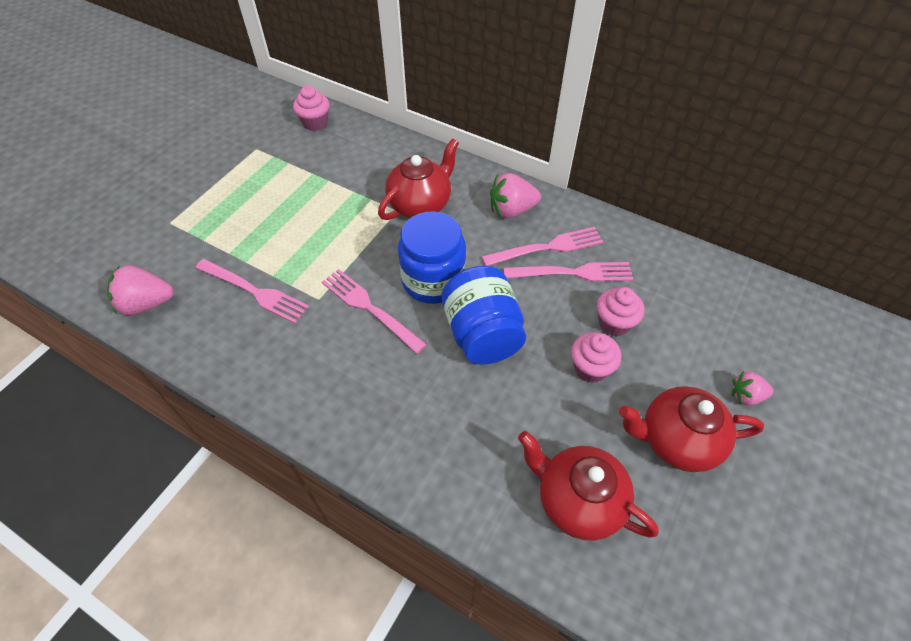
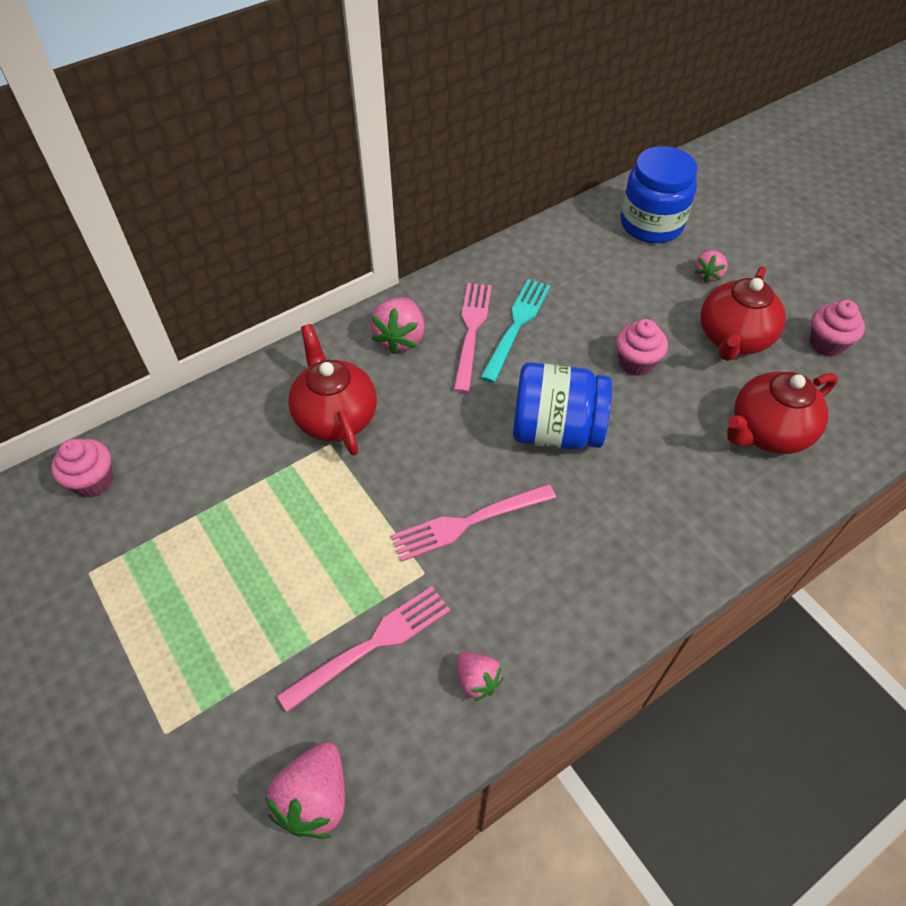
camera: 65 degrees left, 0 degrees up
(247, 357) = (477, 680): none -> pink strawberry
(433, 280) = (460, 447): blue jar -> blue jar (651, 224)
(573, 273) = (516, 326): pink fork -> turquoise fork
(614, 323) = (593, 323): pink cupcake -> pink cupcake (826, 344)

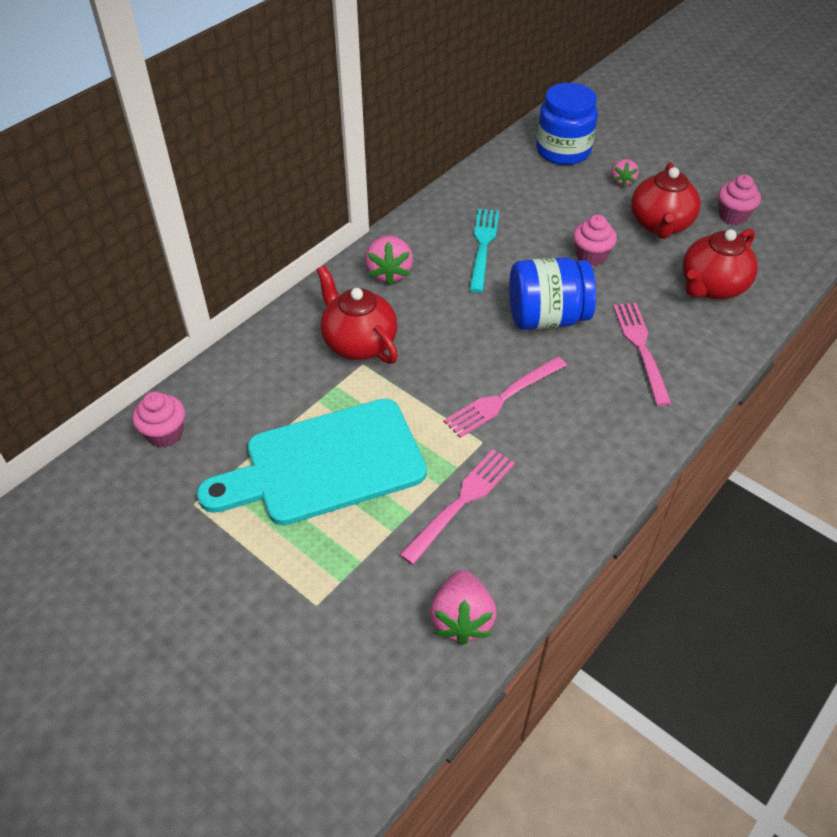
camera: 15 degrees left, 5 degrees down
(242, 559) = (325, 464): none -> turquoise cutting board
(471, 331) = (447, 257): pink fork -> pink fork (641, 348)
(477, 680) = (556, 507): pink strawberry -> none

